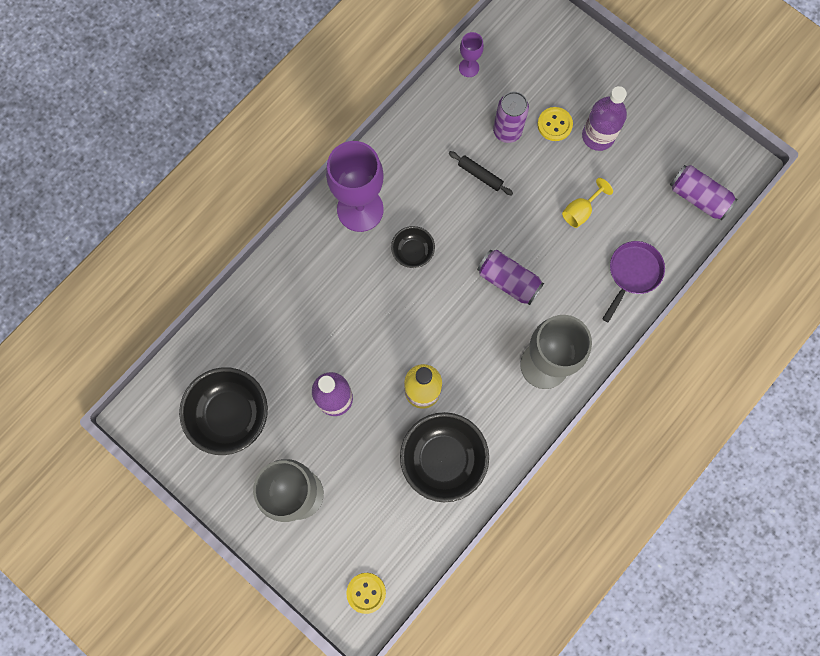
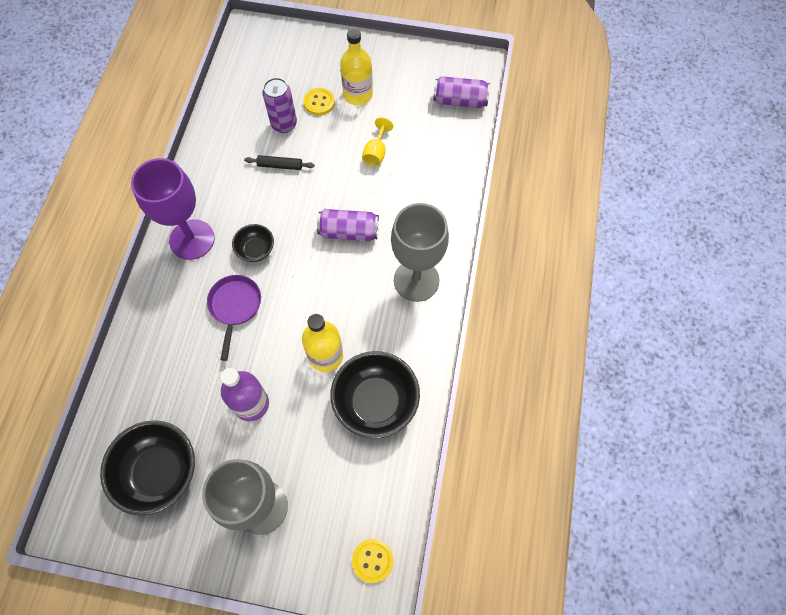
camera: 30 degrees left, 10 degrees down
(469, 68) = (227, 94): purple goblet -> none
(598, 136) = (358, 95): purple bottle -> yellow bottle
(632, 273) = (444, 177): purple pan -> purple pan (235, 307)

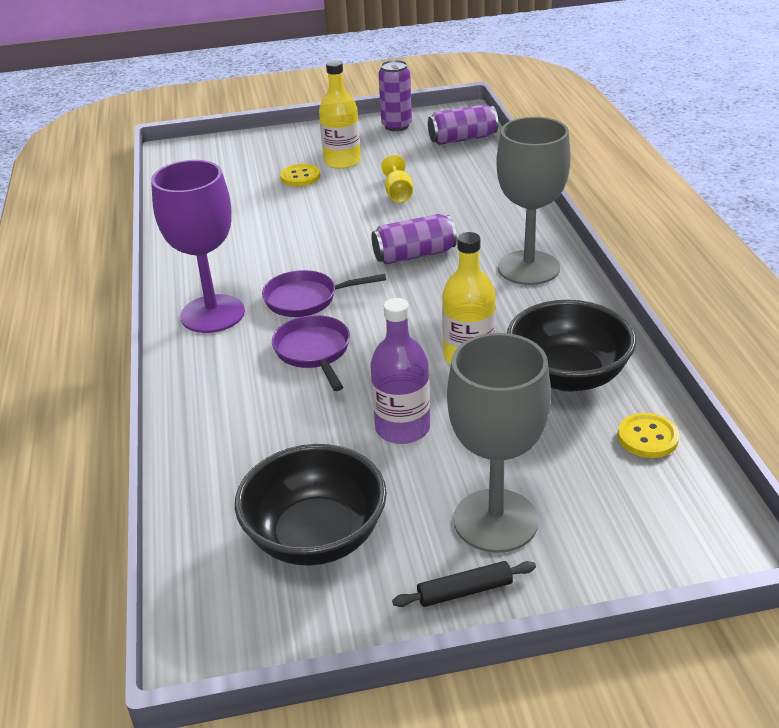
camera: 20 degrees left, 30 degrees down
(256, 250) = (306, 299): black bowl -> purple pan
(280, 165) = (287, 230): black rolling pin -> black rolling pin (464, 591)
(284, 124) = (269, 201): purple can -> purple can (396, 126)
(372, 560) = (695, 518): yellow button -> yellow button (647, 437)

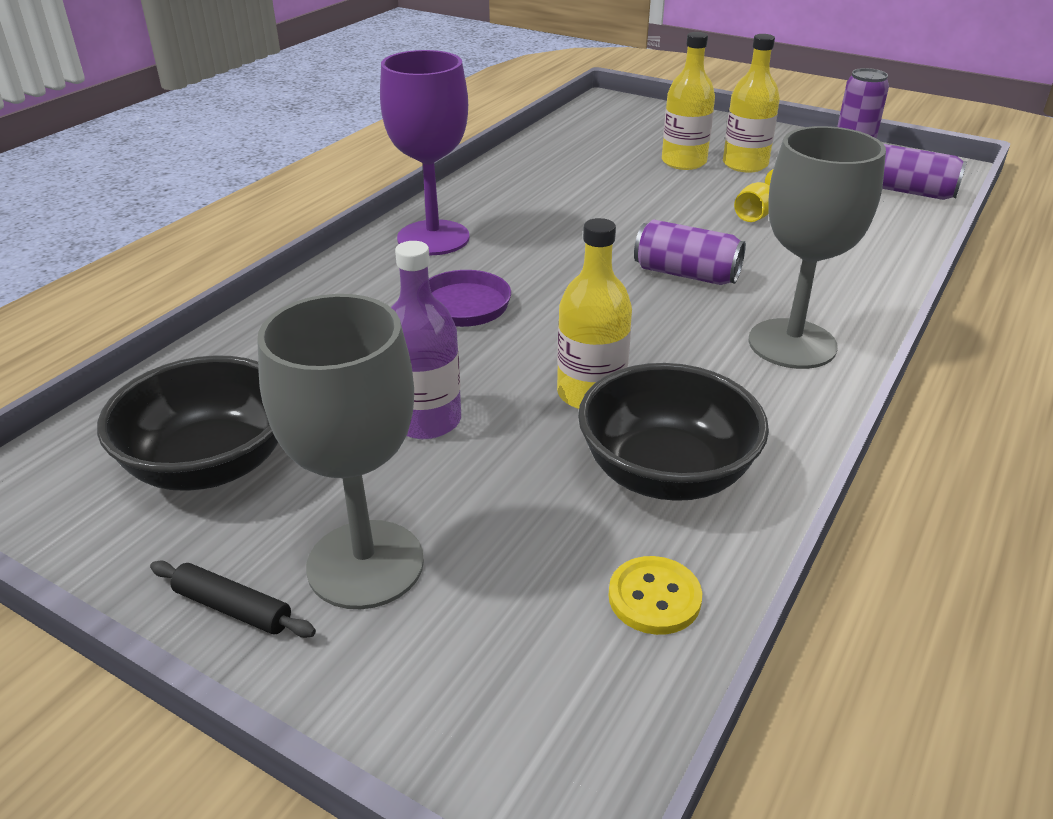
camera: 40 degrees right, 0 degrees up
(300, 177) = (683, 162): yellow button -> yellow bottle
(306, 299) = (525, 264): purple pan -> none

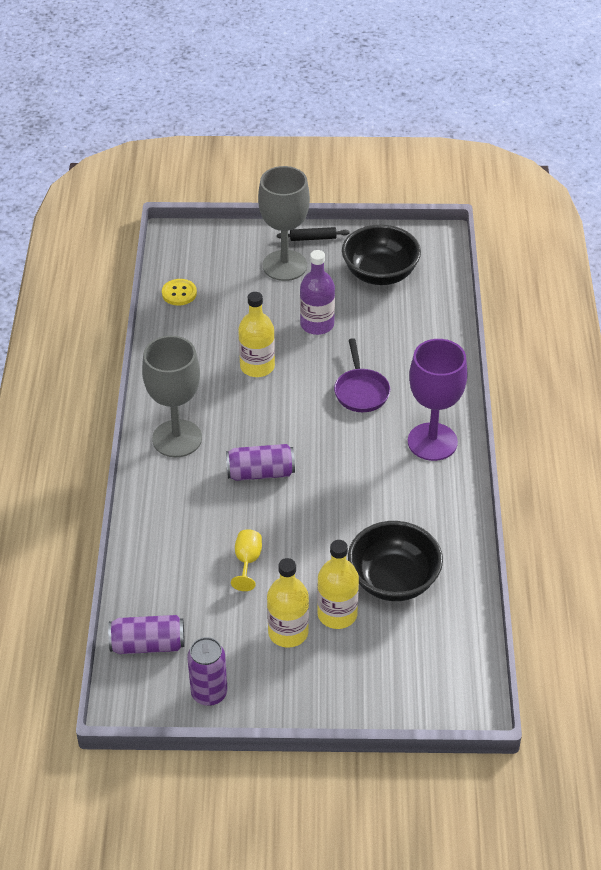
camera: 150 degrees right, 10 degrees up
(665, 473) = (201, 340): black bowl -> black bowl (393, 580)

